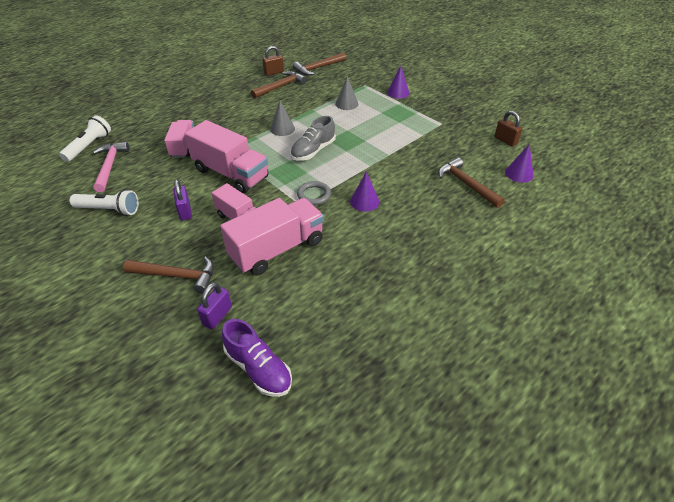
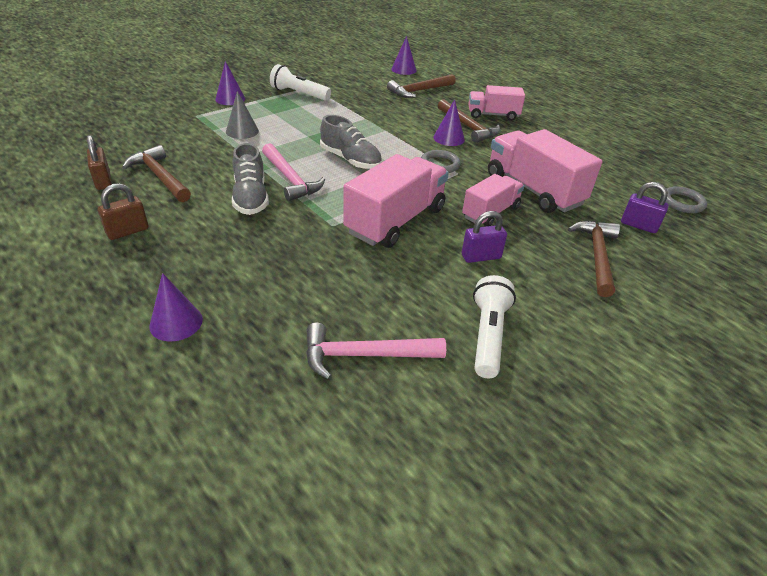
camera: 90 degrees left, 5 degrees down
(89, 146) = (286, 403): white flashlight -> white flashlight (299, 94)
(150, 112) = (176, 322): none -> purple cone
(183, 147) = (318, 268): pink truck -> pink truck (493, 115)
(258, 117) = (250, 197): none -> grey shoe
(258, 368) = (682, 202): purple shoe -> grey ring
(282, 129) = (290, 179): grey cone -> pink hammer
(318, 68) = (118, 143): brown hammer -> brown hammer (468, 127)
(505, 140) = (350, 66): brown padlock -> brown padlock (128, 231)

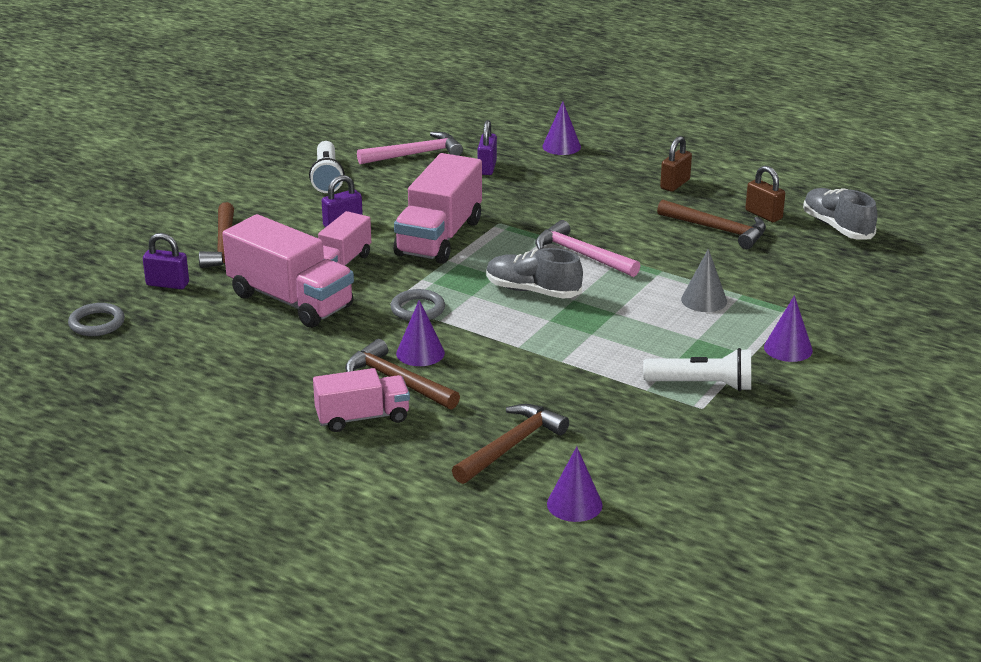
camera: 165 degrees right, 10 degrees down
(250, 197) = (602, 229): grey shoe -> grey shoe (837, 227)
(293, 305) = (487, 168): none -> purple padlock

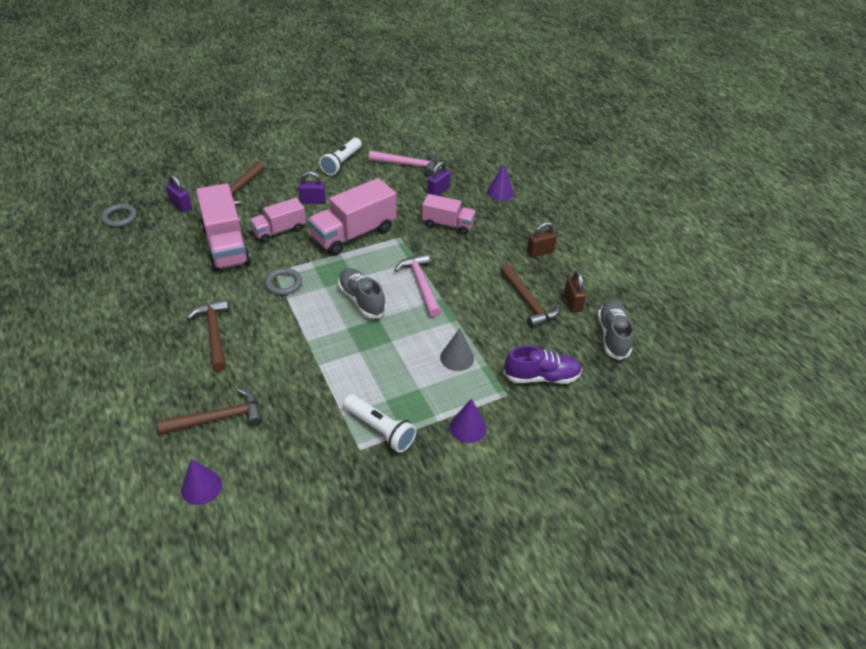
camera: 30 degrees right, 15 degrees up
(362, 417) = (167, 352): pink truck -> pink truck (447, 224)
(420, 353) = (249, 318): purple cone -> none
(809, 283) = (541, 377): none -> purple shoe

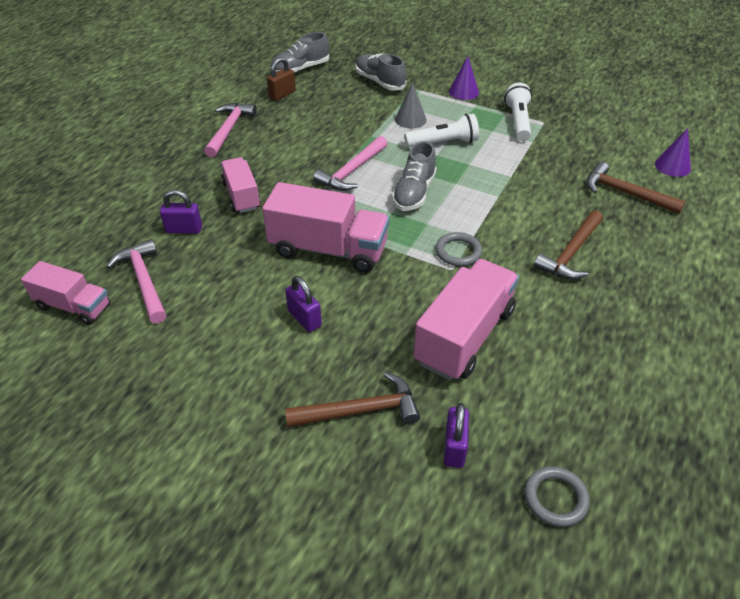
camera: 125 degrees left, 0 degrees up
(279, 230) = (388, 310): pink truck -> pink truck (74, 306)
(341, 163) = (192, 345): white flashlight -> white flashlight (443, 143)
(500, 192) = (145, 187): purple cone -> none
(528, 302) = (306, 113): brown hammer -> none
(540, 252) = (229, 129): brown padlock -> pink hammer
(541, 377) = (380, 82): purple shoe -> grey shoe

